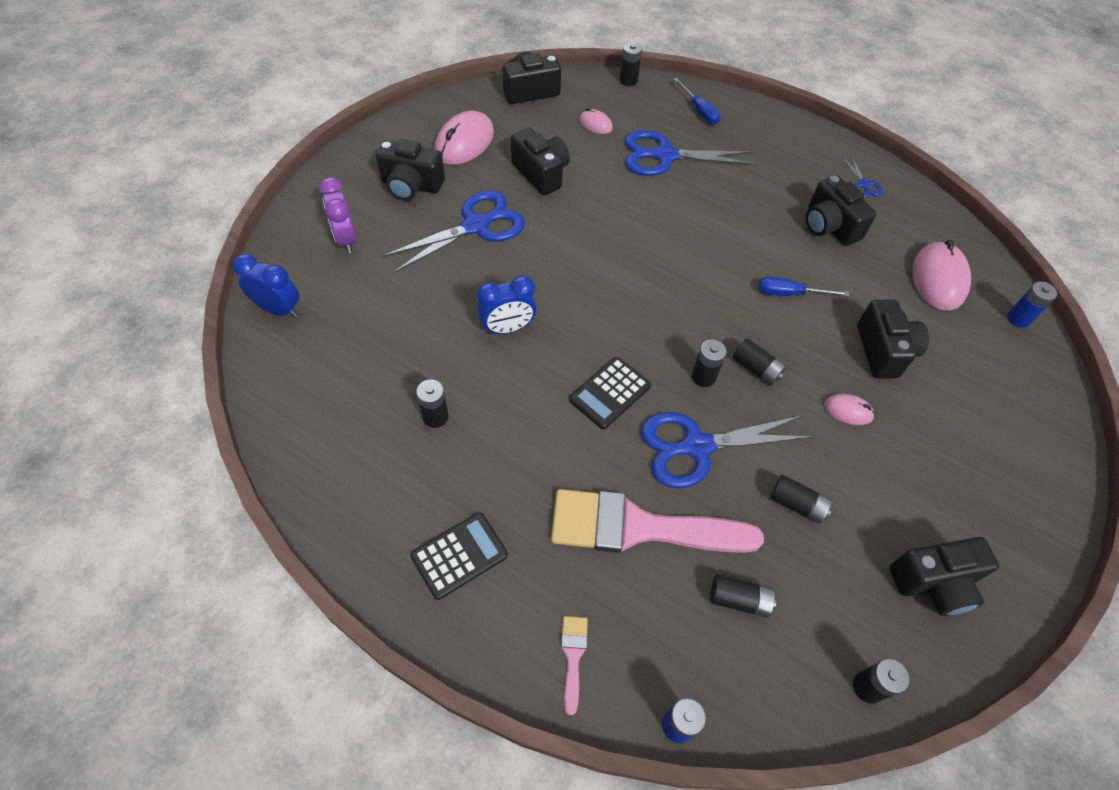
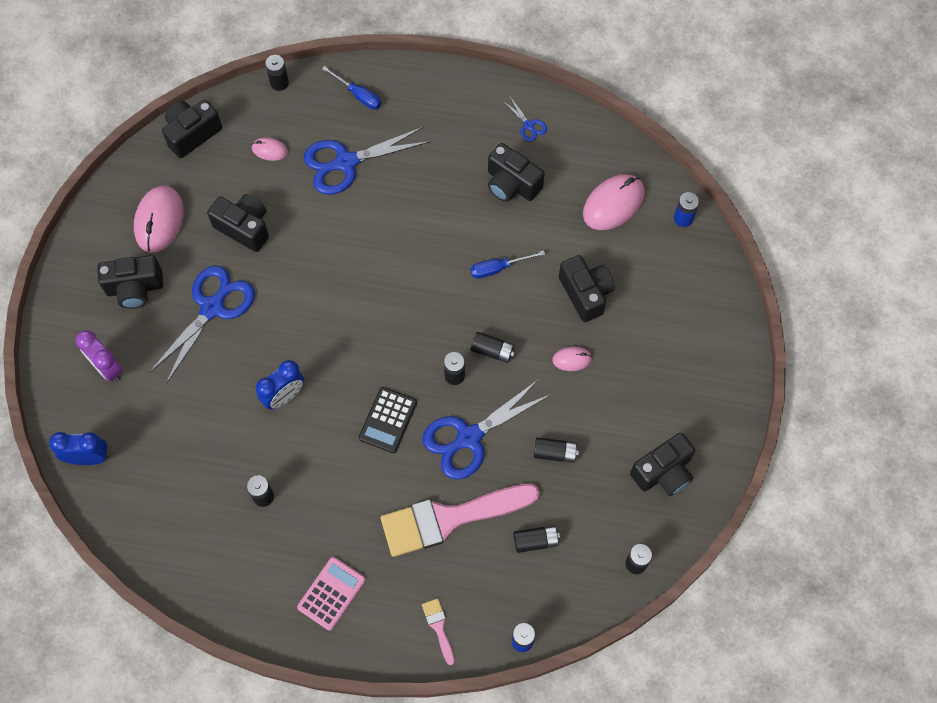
camera: 20 degrees left, 10 degrees up
(459, 556) = (331, 593): black calculator -> pink calculator
(938, 279) = (613, 204): pink mouse -> pink mouse turned 60 degrees clockwise

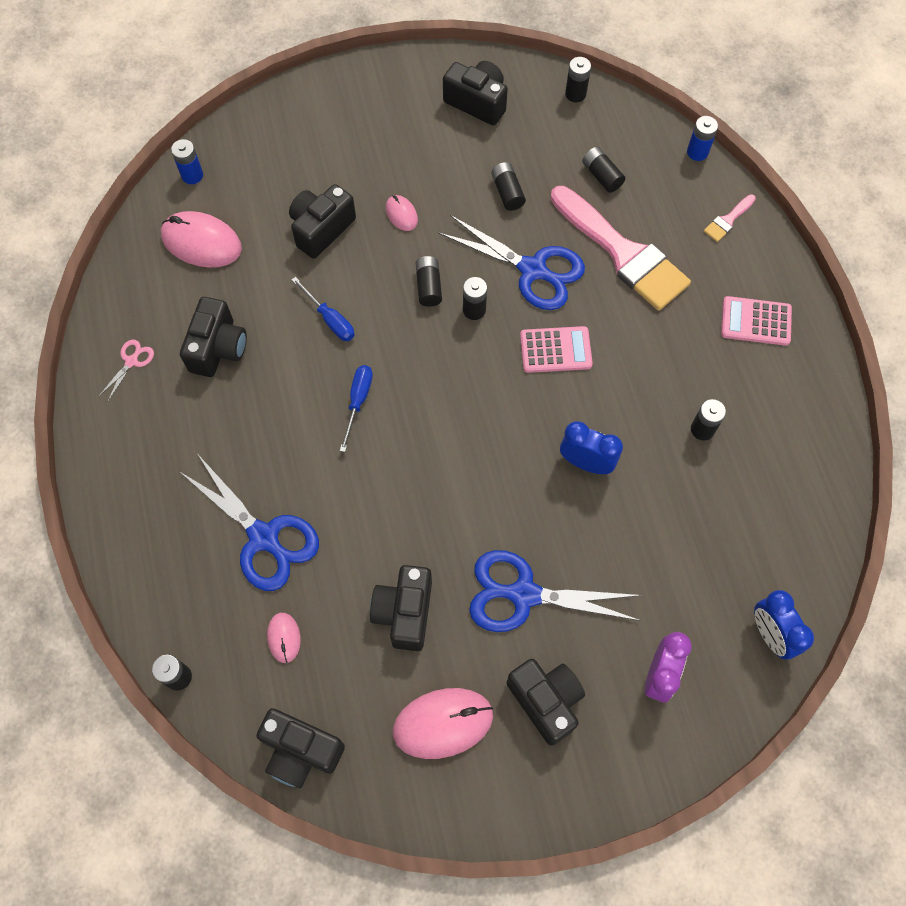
camera: 115 degrees left, 0 degrees up
(358, 95) = (160, 568): blue screwdriver -> blue screwdriver (358, 401)
(388, 420) = (555, 350): black calculator -> pink calculator
(528, 125) = (131, 361): blue scissors -> pink scissors

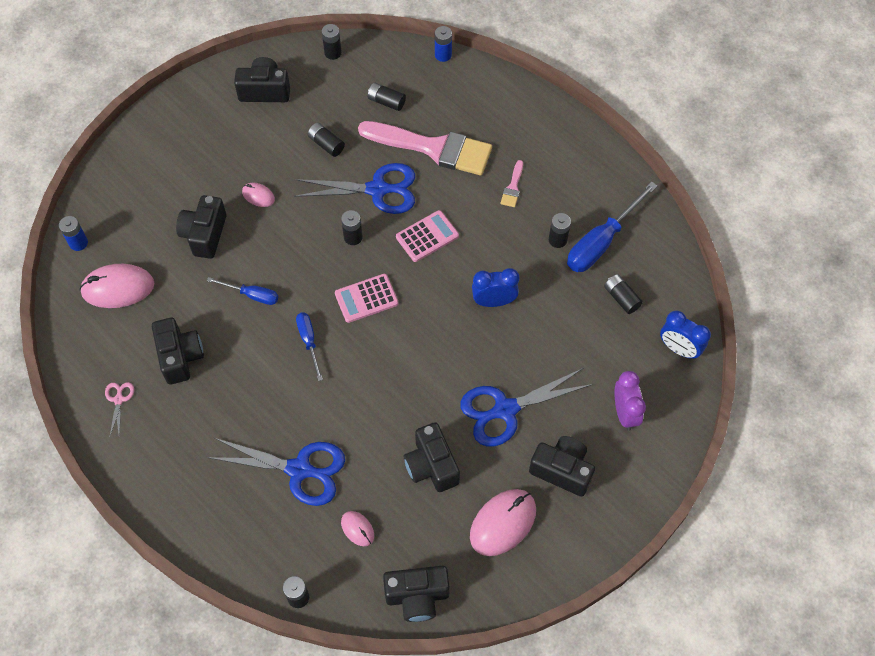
camera: 30 degrees left, 5 degrees down
(429, 286) = (310, 237): black battery -> black battery (621, 298)
(728, 220) = (491, 92): pink brush -> pink brush (513, 187)
(753, 458) = (601, 242): none -> blue screwdriver
(755, 321) = (550, 151): pink calculator -> pink calculator (366, 298)

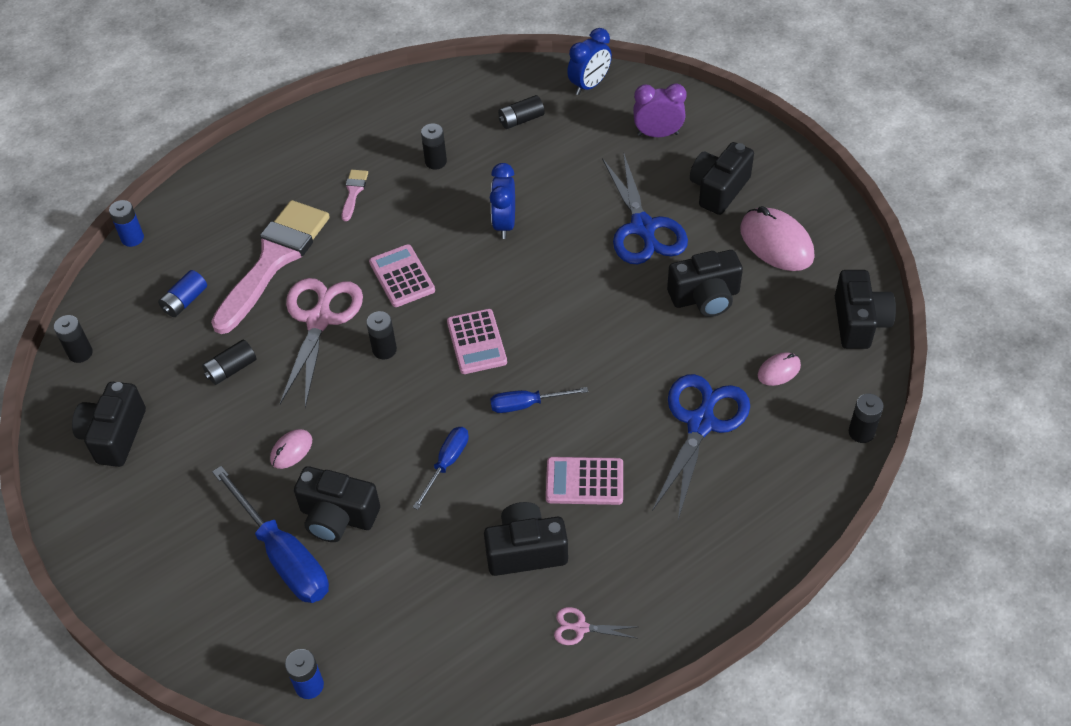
camera: 80 degrees left, 10 degrees down
(118, 288) = (400, 629): pink mouse -> none
(240, 389) = (584, 481): none -> pink calculator
(377, 190) = (319, 320): blue scissors -> pink scissors
(386, 102) = (185, 301): black battery -> blue battery
(513, 187) = (353, 192): pink brush -> pink brush turned 105 degrees counterclockwise
(601, 242) = (447, 127): blue screwdriver -> blue screwdriver (283, 555)

